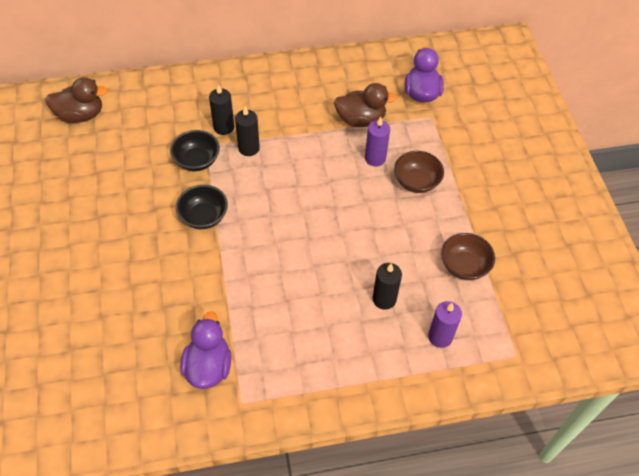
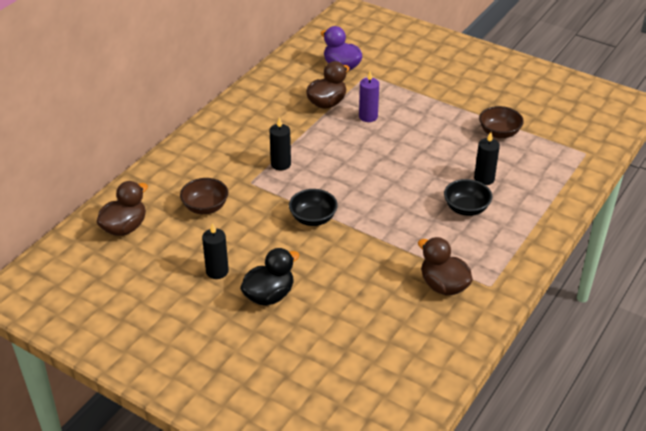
camera: 45 degrees left, 15 degrees down
(86, 255) = (269, 295): none -> black duck
(197, 161) = (257, 194): black bowl -> black bowl (466, 209)
(208, 366) = (443, 285): purple duck -> brown duck
(224, 127) = (244, 165): black candle -> black candle (217, 271)
(416, 182) = (410, 112): brown bowl -> brown bowl (205, 207)
(440, 337) = (538, 173): purple candle -> none

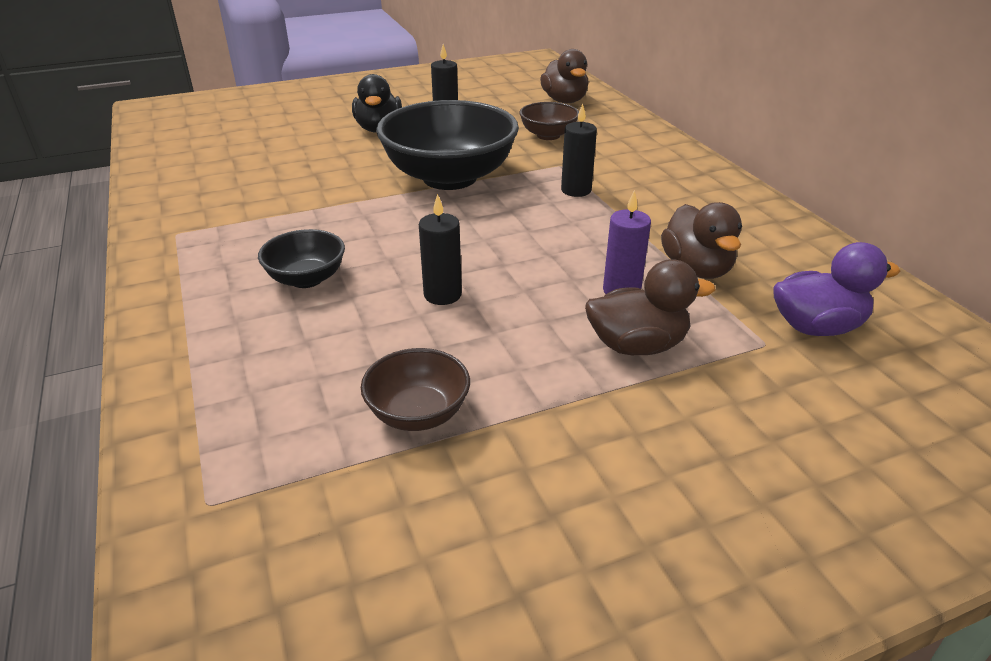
camera: 125 degrees right, 5 degrees down
(313, 218) = (449, 177): black bowl -> black bowl, size x2.05
(443, 285) = (231, 207): brown duck -> brown duck (637, 345)
(484, 179) = (335, 326): black candle -> black candle (442, 295)

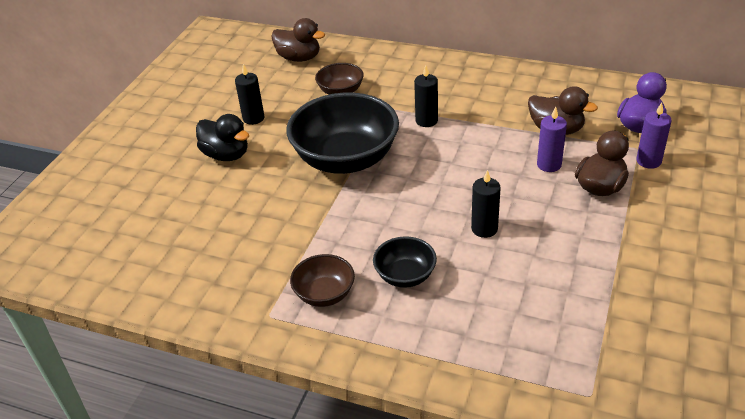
camera: 45 degrees left, 5 degrees up
(418, 413) = (585, 288): brown bowl -> brown bowl (324, 294)
(754, 364) = (648, 161): none -> purple candle

